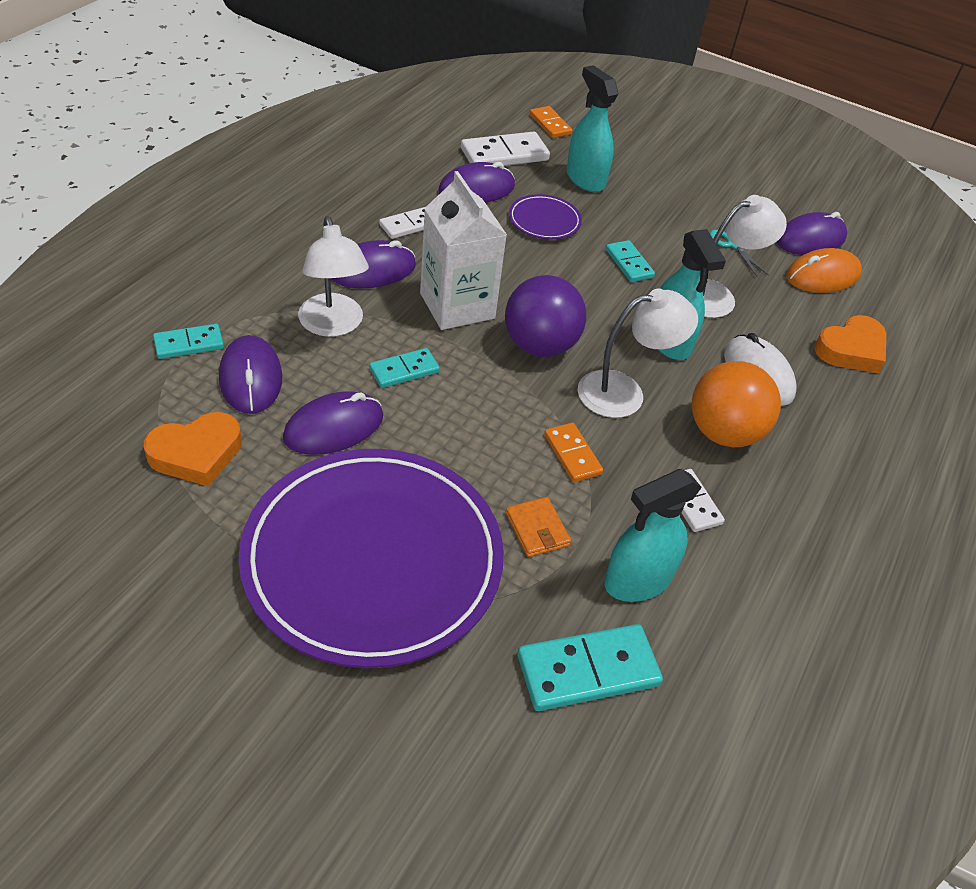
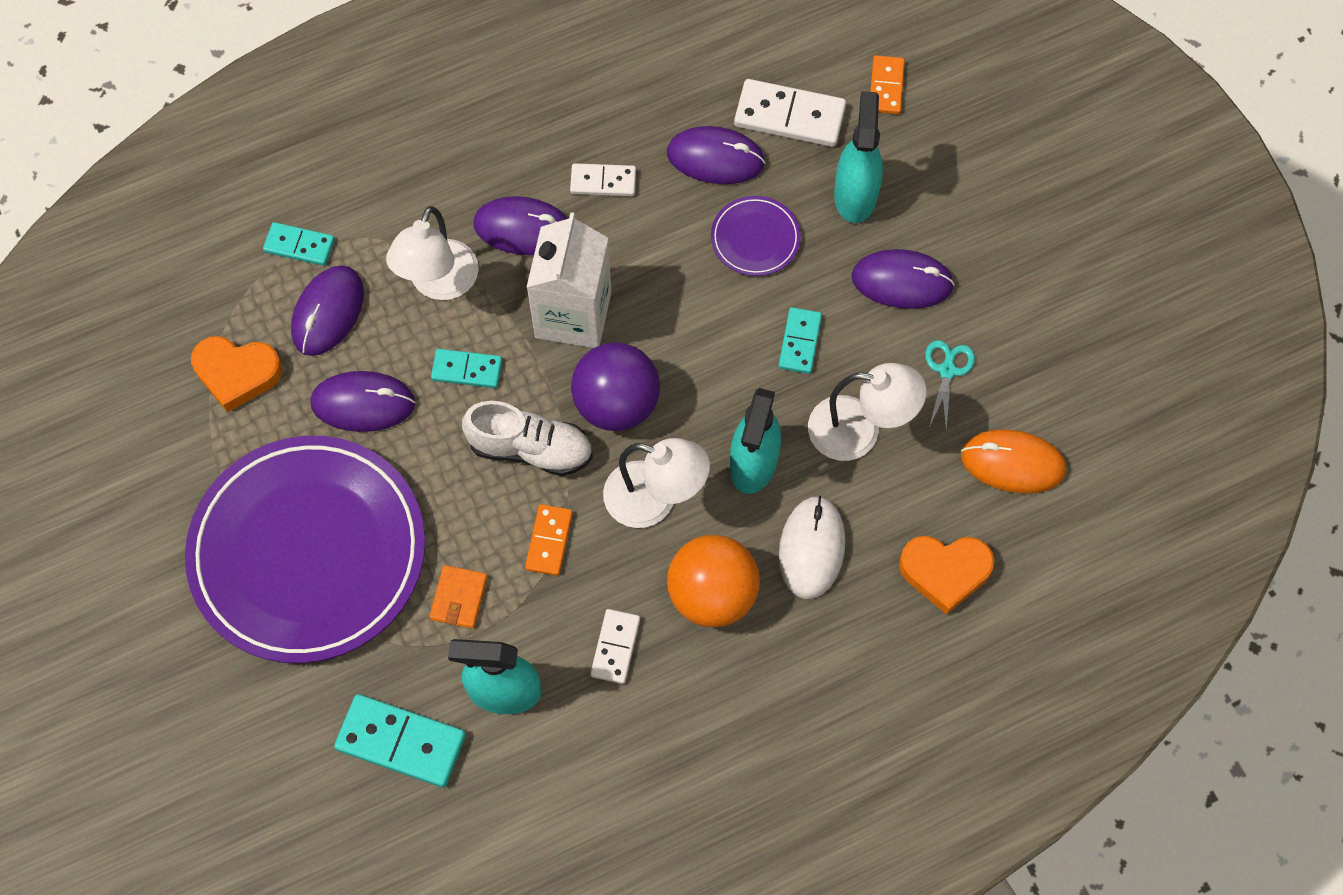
camera: 40 degrees right, 20 degrees up
(501, 400) = (530, 449): none -> white shoe
(810, 239) = (1051, 406): purple mouse -> purple mouse (902, 281)

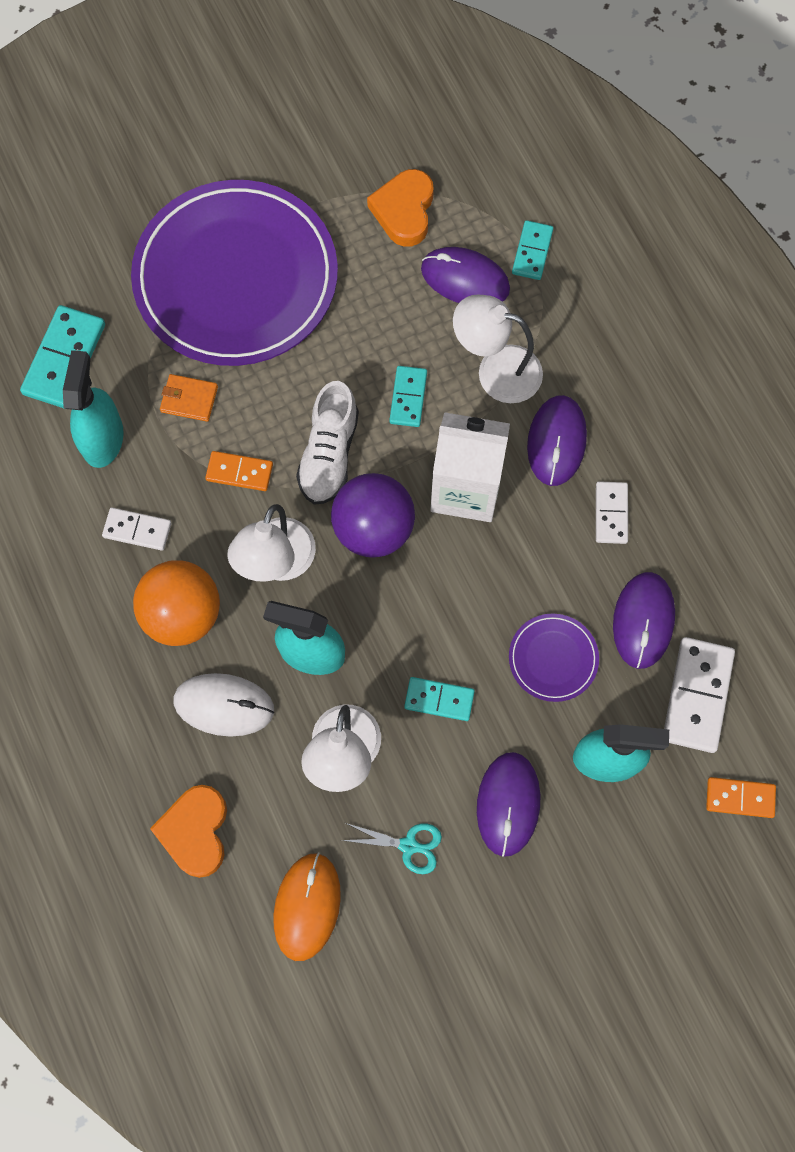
camera: 90 degrees right, 5 degrees up
(363, 403) = (375, 313): purple mouse -> none

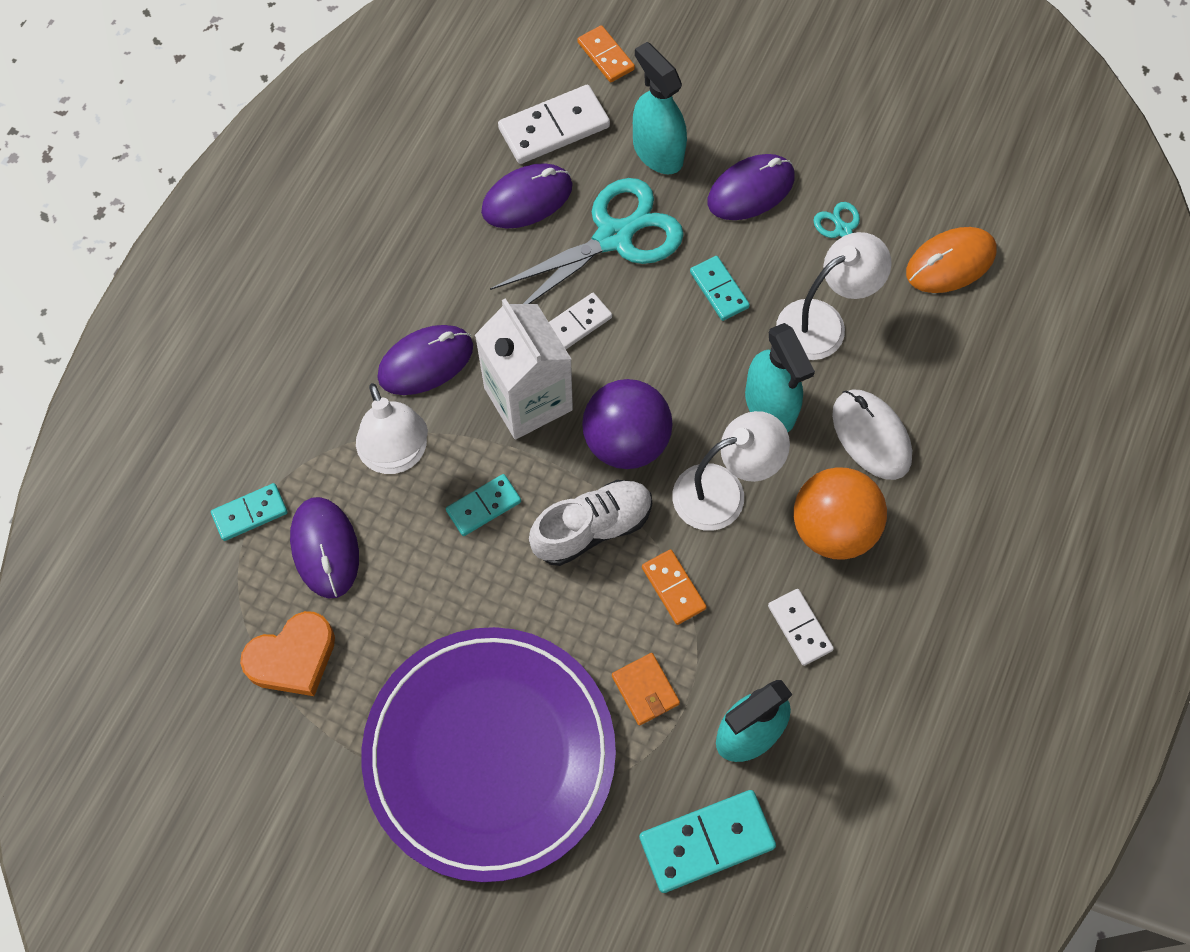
camera: 130 degrees left, 5 degrees down
(195, 831) = (978, 378): orange heart -> none
(553, 658) = (613, 237): purple plate -> turquoise scissors
(611, 513) = (456, 279): white domino -> white domino (577, 324)

